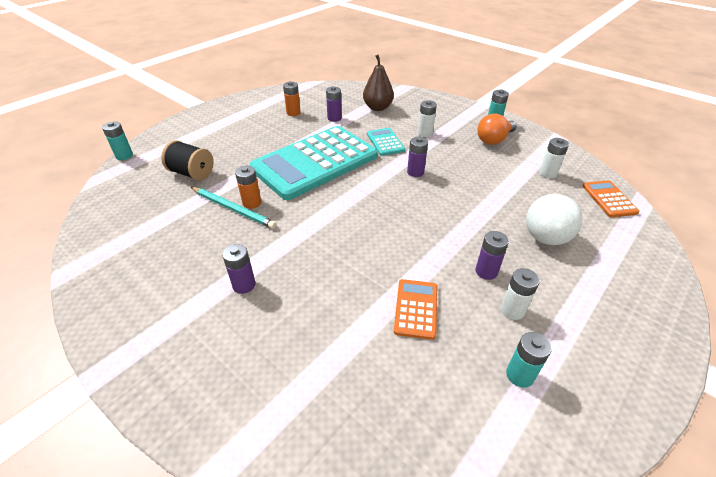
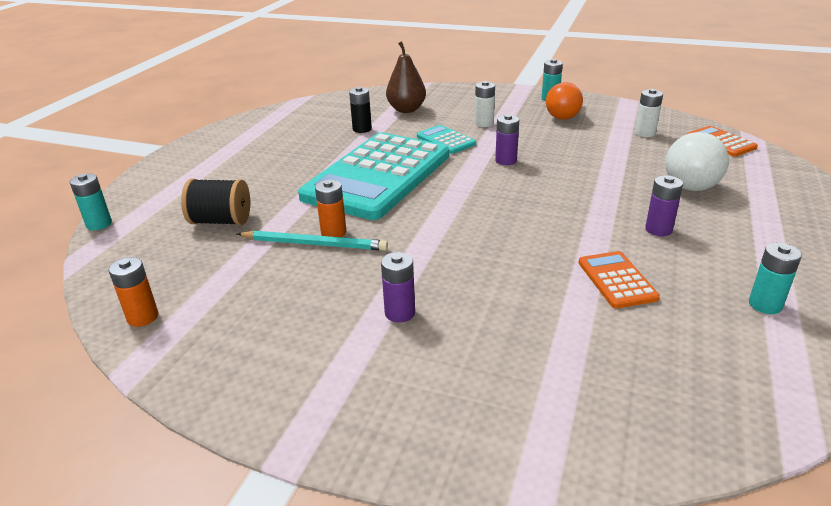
camera: 20 degrees left, 10 degrees down
(293, 113) = (303, 133): orange battery -> orange battery (143, 317)
(334, 118) = (362, 129): purple battery -> black battery
(512, 310) = (712, 254): white battery -> none

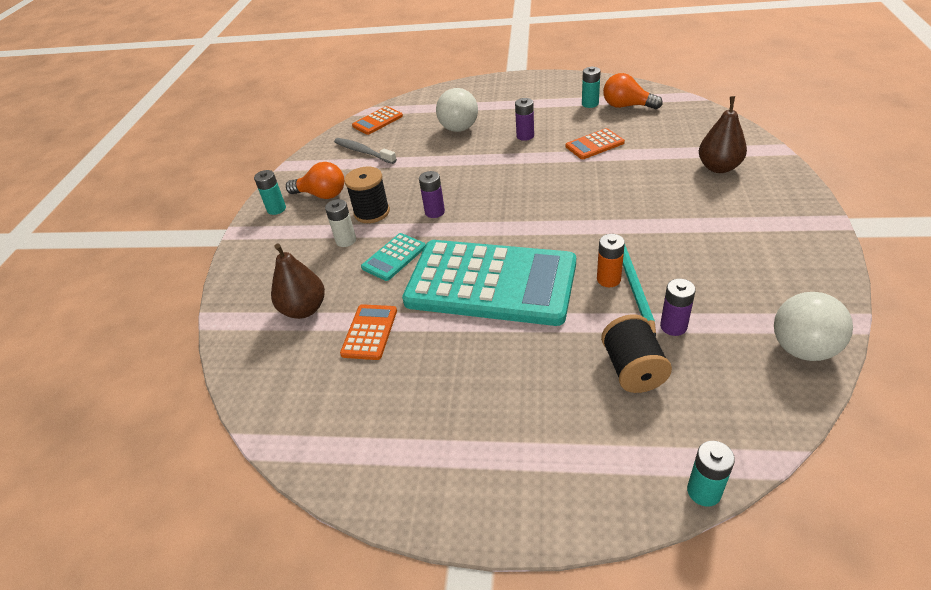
camera: 100 degrees left, 10 degrees up
(143, 317) = (802, 349): orange battery -> white ball
(362, 129) = (370, 332): black battery -> orange calculator
(400, 313) = (688, 216): purple battery -> purple battery (673, 326)
(502, 383) = (718, 167): none -> brown pear
(522, 134) = (372, 212): none -> black spool
(645, 133) = (363, 152): white battery -> grey toothbrush
(753, 343) = (627, 106): none -> orange light bulb

